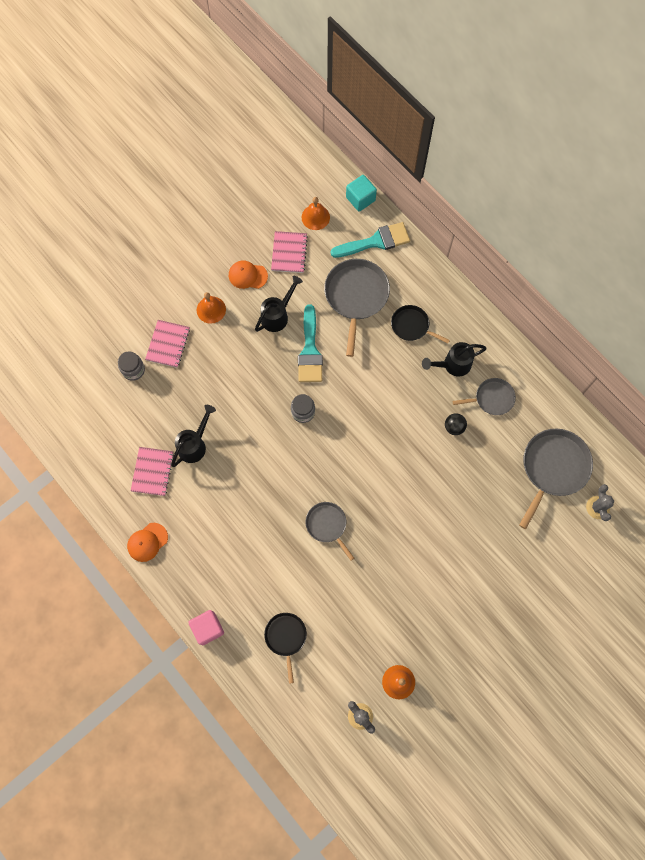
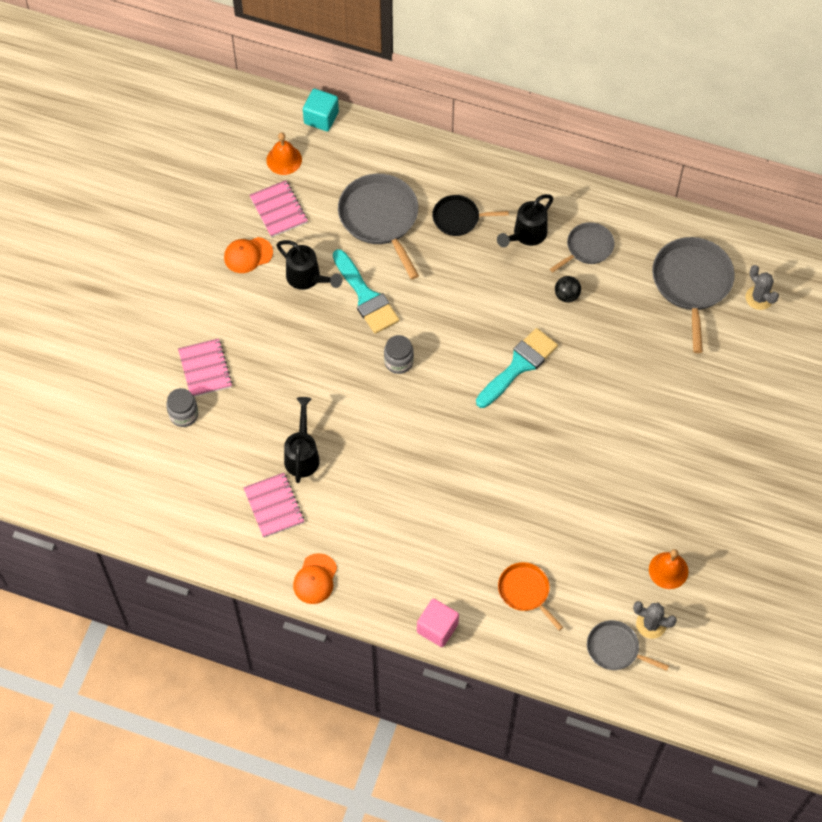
camera: 30 degrees left, 10 degrees down
(211, 309) = (230, 309): orange bell -> none
(278, 315) = (308, 279): black watering can -> black watering can turned 120 degrees clockwise
(286, 637) = (525, 591): black pan -> orange pan
(327, 525) = (497, 459): grey pan -> grey pan (615, 649)
(375, 241) = (365, 153): turquoise brush -> turquoise brush (519, 365)

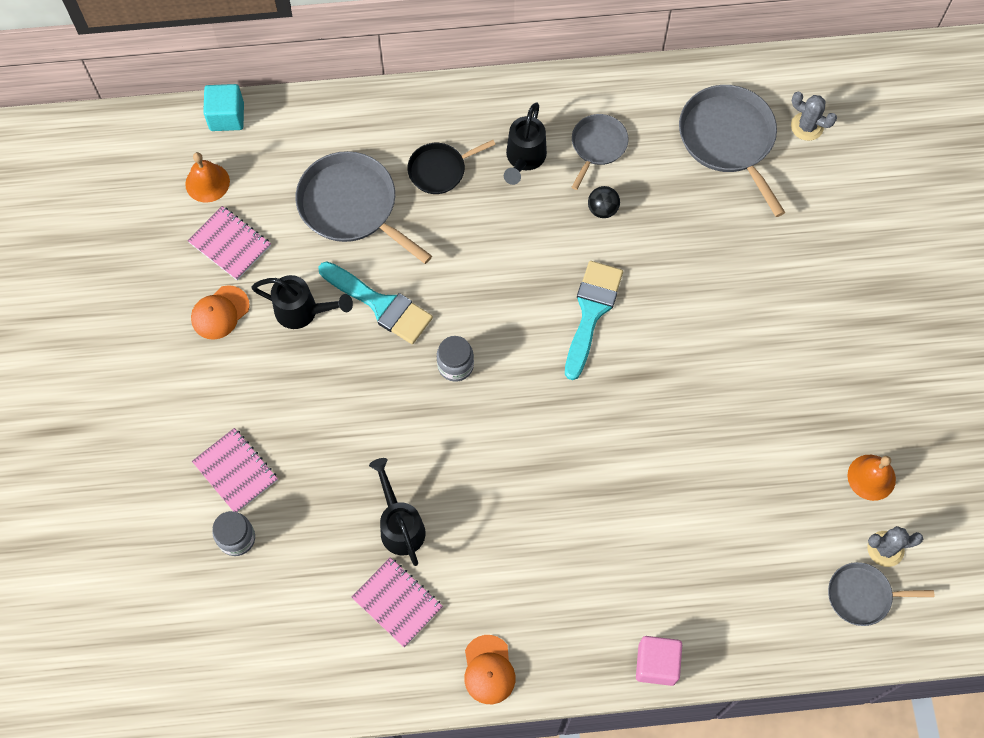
camera: 25 degrees left, 5 degrees up
(525, 591) = (731, 574): orange pan -> none

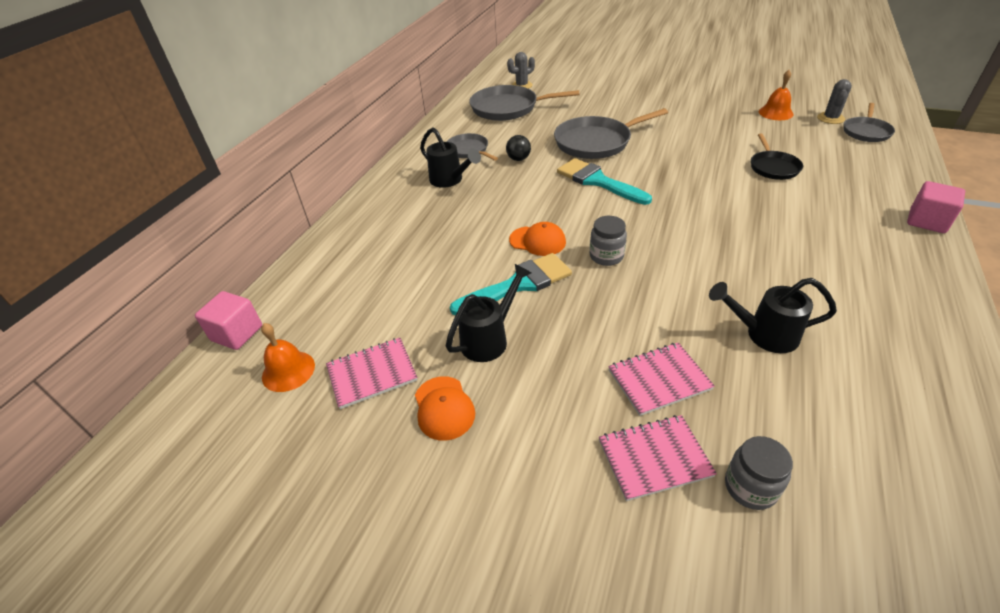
camera: 60 degrees left, 25 degrees down
(227, 116) = (237, 333): turquoise cube -> pink cube
(352, 206) = (409, 275): grey pan -> grey pan (596, 142)
(397, 602) = (857, 361): pink notebook -> pink notebook (659, 379)
(440, 170) = (421, 220): black pan -> black pan (773, 167)
(488, 670) = (940, 316): orange cap -> orange cap (537, 241)

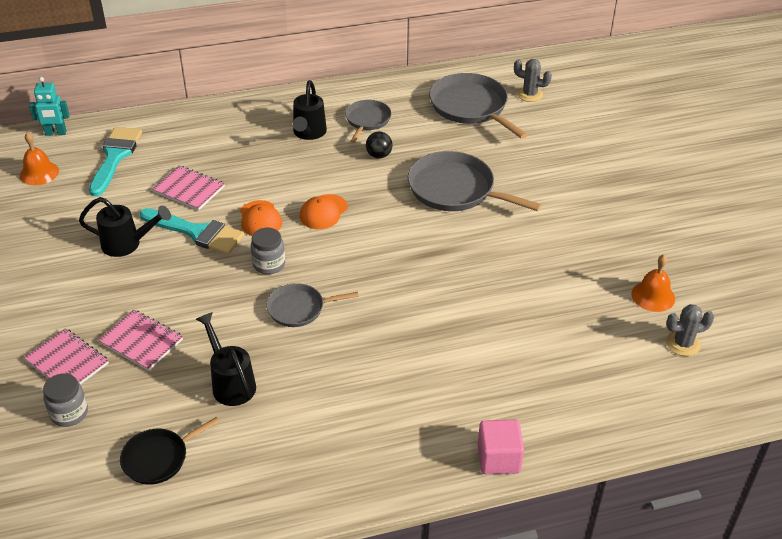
camera: 50 degrees right, 0 degrees up
(237, 333) = (56, 133): pink cube -> turquoise robot
(372, 373) = (59, 208): pink notebook -> pink notebook (189, 189)
(444, 408) = (51, 253): orange cap -> orange cap (323, 212)
(597, 181) = (382, 217): turquoise brush -> turquoise brush (115, 157)
(773, 167) = (515, 324): black pan -> black pan (158, 458)
(866, 131) = (675, 380): grey pan -> grey pan (299, 308)

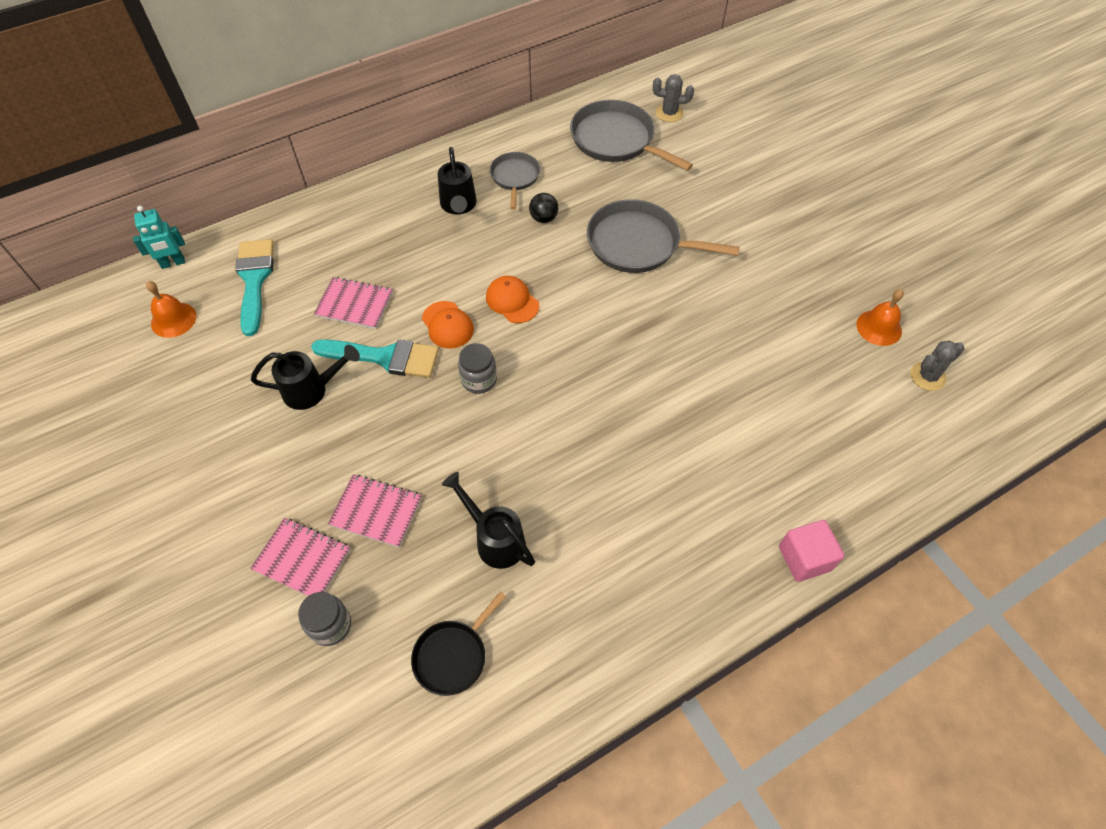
camera: 15 degrees left, 15 degrees up
(299, 308) = (532, 427): grey pan -> none
(323, 212) = (512, 301): orange cap -> orange cap turned 120 degrees clockwise

